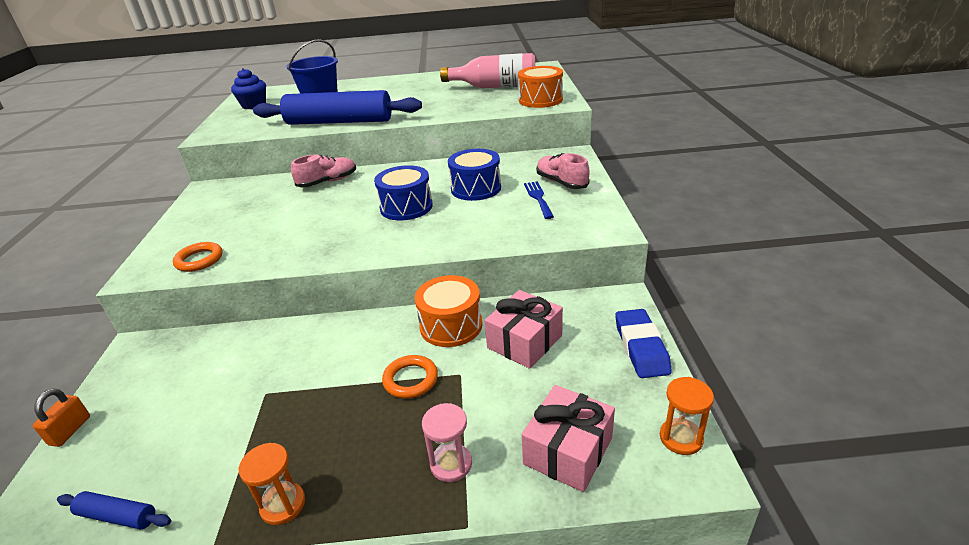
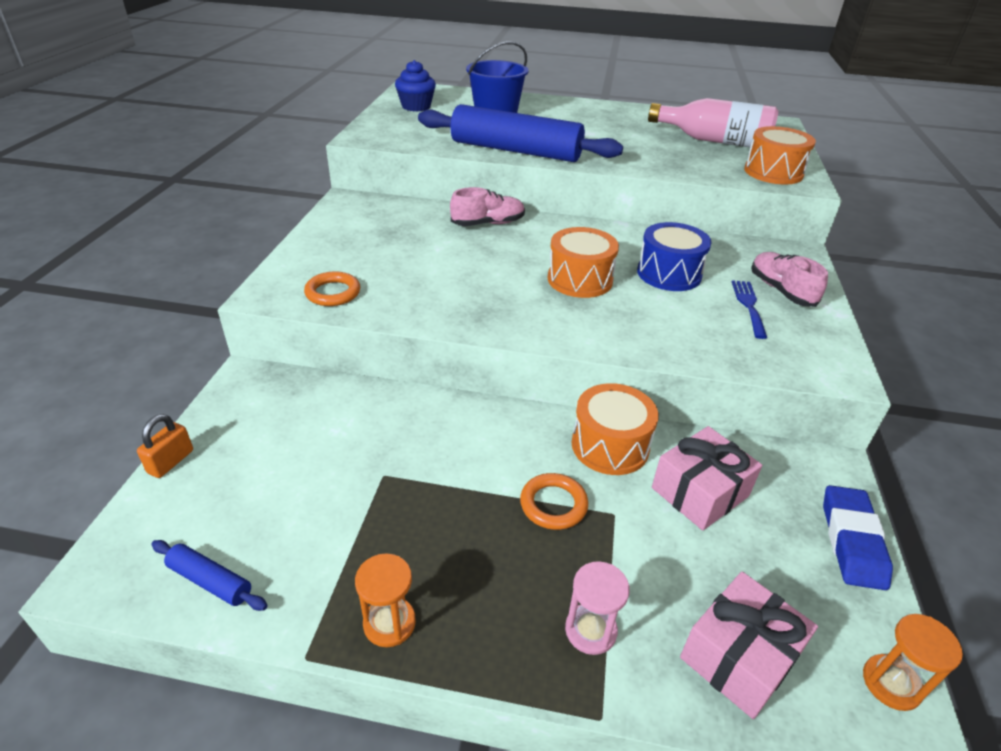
camera: 10 degrees right, 5 degrees up
(406, 207) = (580, 279): blue drum -> orange drum

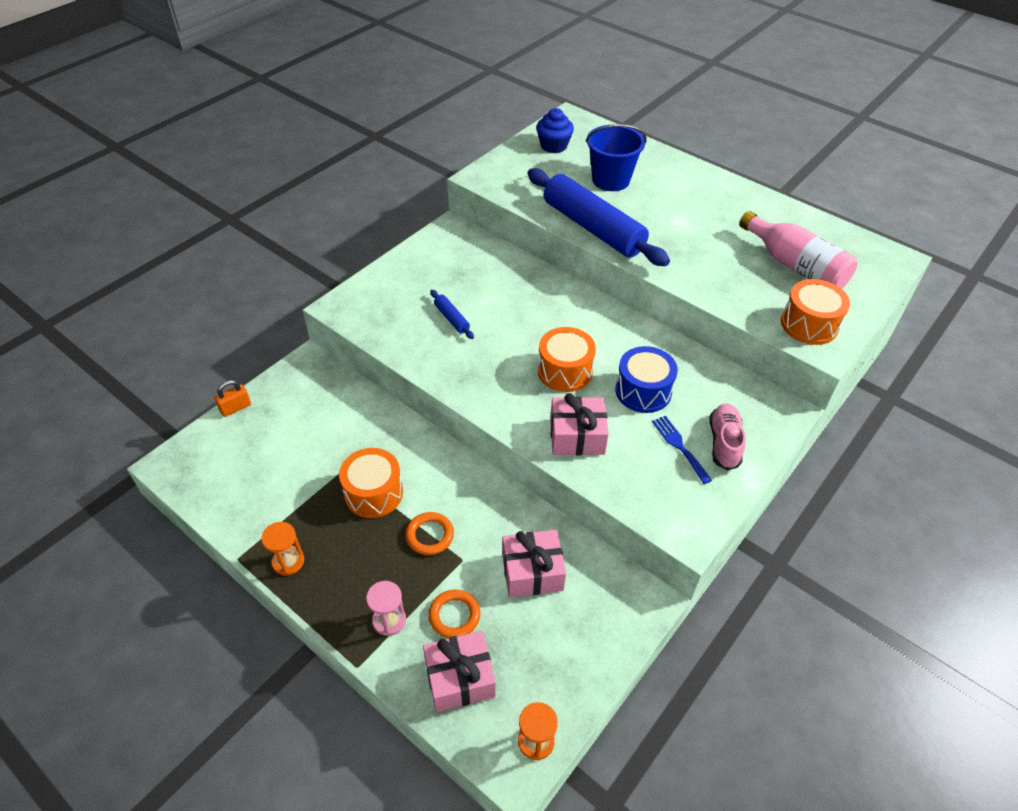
camera: 30 degrees right, 10 degrees up
(210, 581) = (217, 493): blue rolling pin -> blue rolling pin (452, 318)
(333, 293) = (380, 320): orange ring -> orange ring (454, 616)
(488, 223) = (540, 288): pink shoe -> none
(610, 445) = (501, 511): orange drum -> orange drum (373, 493)
(649, 329) = (577, 436): none -> pink gift
(748, 305) = (679, 446): blue fork -> blue fork turned 60 degrees counterclockwise
(852, 541) = (604, 654): blue eraser -> none

